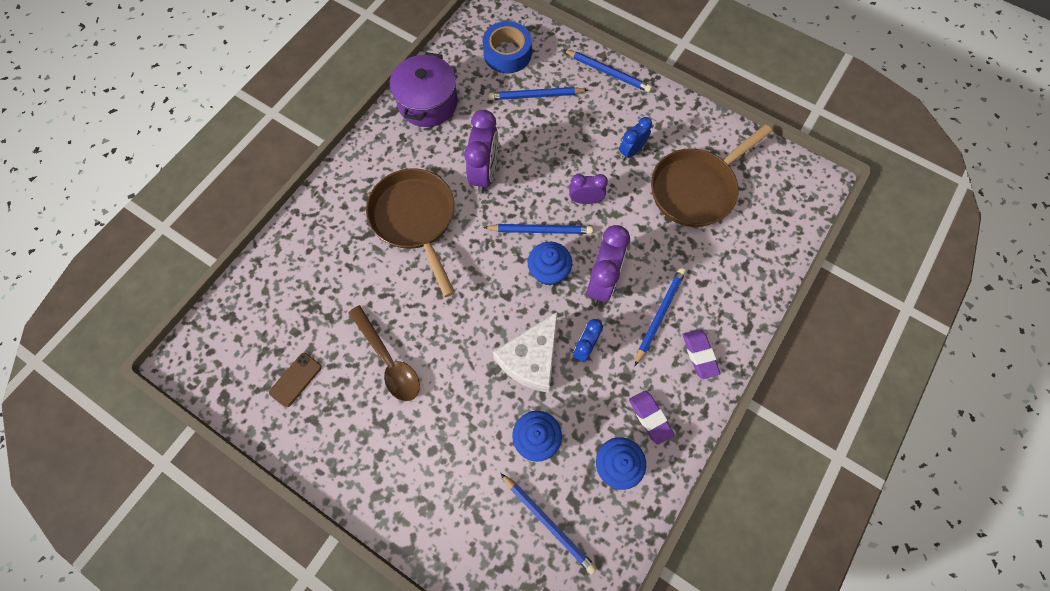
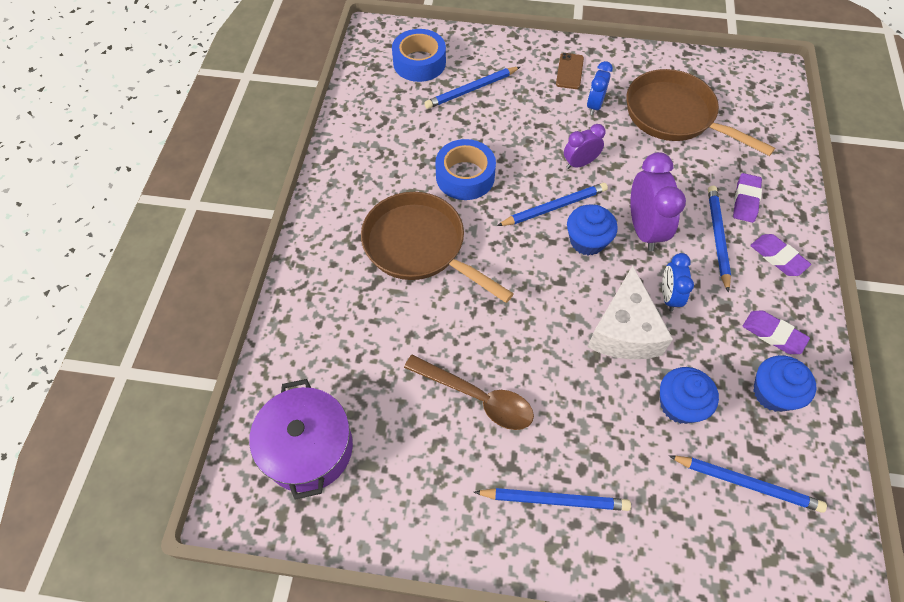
camera: 25 degrees left, 10 degrees down
(295, 379) = (384, 465): brown phone -> brown phone (569, 71)
(428, 103) = (365, 133): purple pot -> purple pot (308, 448)
(485, 173) = (465, 176): purple clock -> blue tape
(608, 72) = (528, 47): blue pencil -> blue pencil (554, 500)
(695, 188) = (674, 116): brown pan -> brown pan turned 105 degrees clockwise
(706, 292) = (745, 200): none -> purple eraser

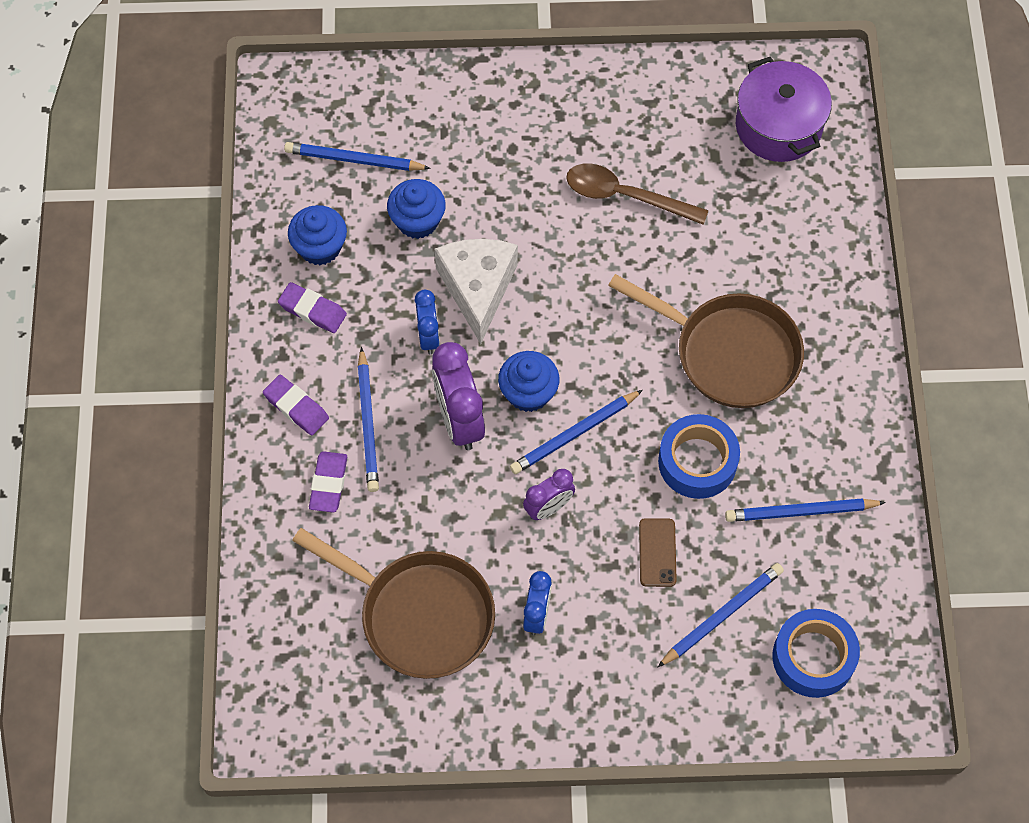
camera: 170 degrees right, 5 degrees up
(554, 500) = (535, 119): blue pencil -> blue pencil (801, 512)
(569, 71) = (580, 678): brown phone -> brown phone (657, 552)

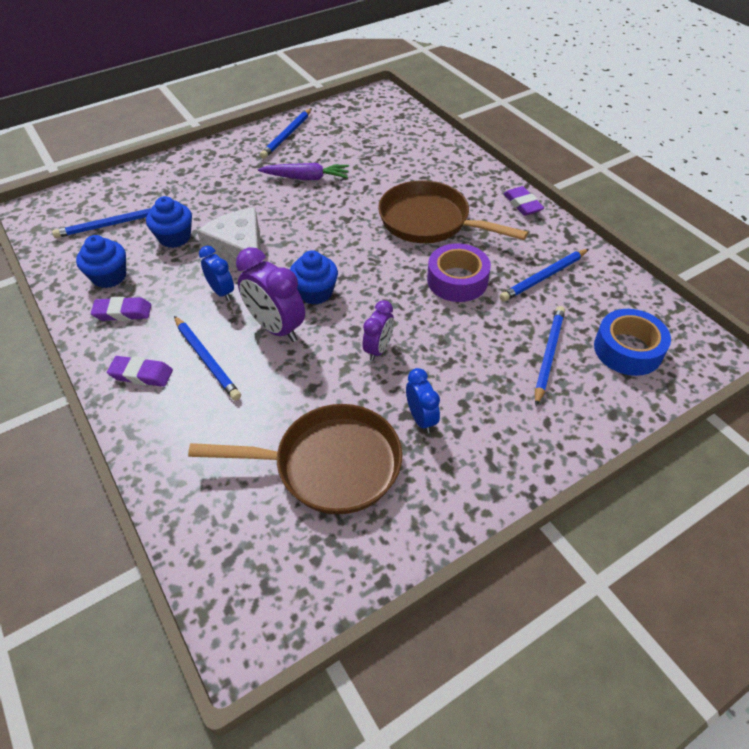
camera: 30 degrees left, 15 degrees down
(329, 484) = (197, 411): purple eraser -> purple eraser (522, 204)
(574, 434) = (364, 301): blue pencil -> blue pencil (287, 135)
(625, 196) = (306, 178): brown spoon -> purple carrot
(657, 552) = (474, 340): brown phone -> none
(697, 462) = (457, 280): blue tape -> purple tape
(729, 353) = (429, 221): brown pan -> brown pan turned 150 degrees counterclockwise
(778, 126) = (371, 121): purple pot -> none

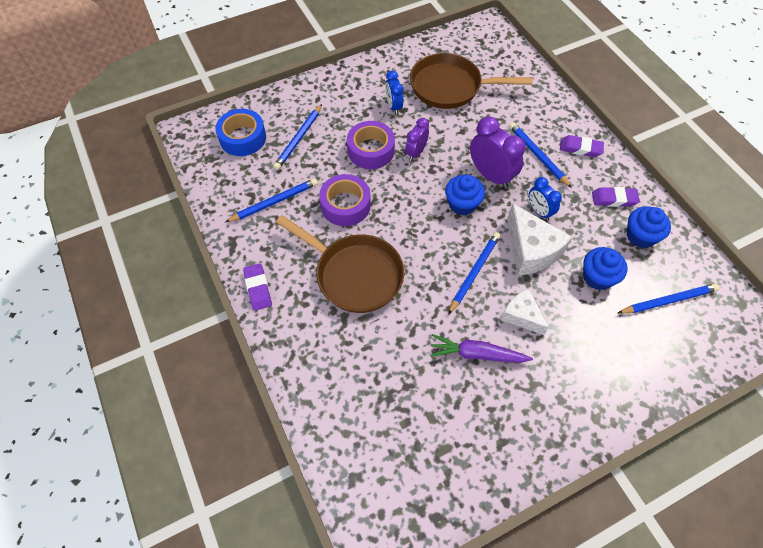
camera: 175 degrees left, 10 degrees up
(261, 204) = (522, 316): none -> white cheese
(287, 135) = (506, 445): blue pencil -> blue pencil (474, 272)
(442, 347) = (371, 150): none -> purple tape

